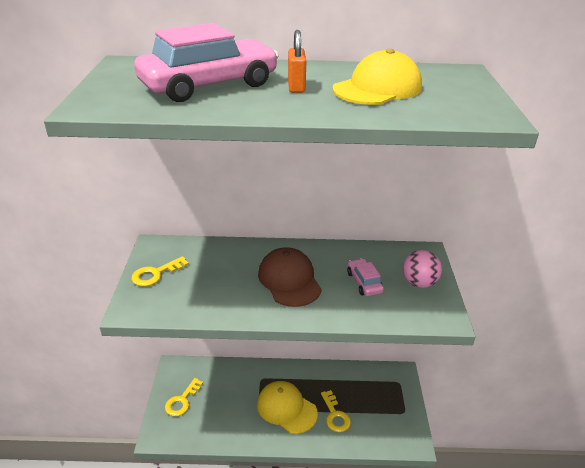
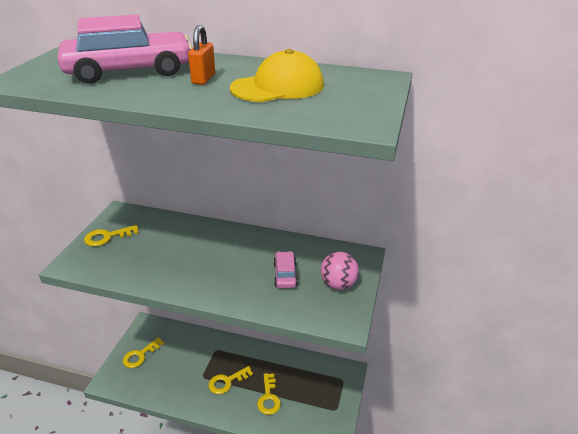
camera: 15 degrees right, 0 degrees up
(286, 408) = (227, 382): yellow cap -> yellow key
(289, 280) = (217, 261): brown cap -> none

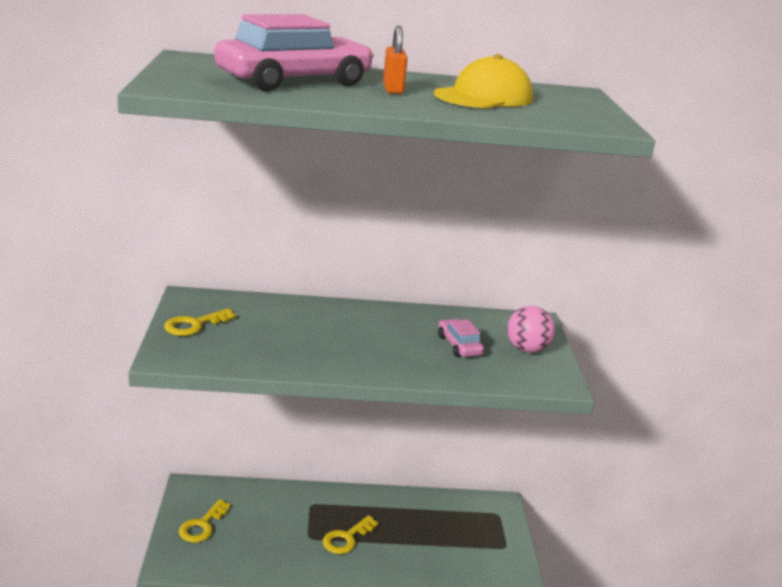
camera: 20 degrees left, 10 degrees down
(268, 397) = (413, 547): yellow key -> none

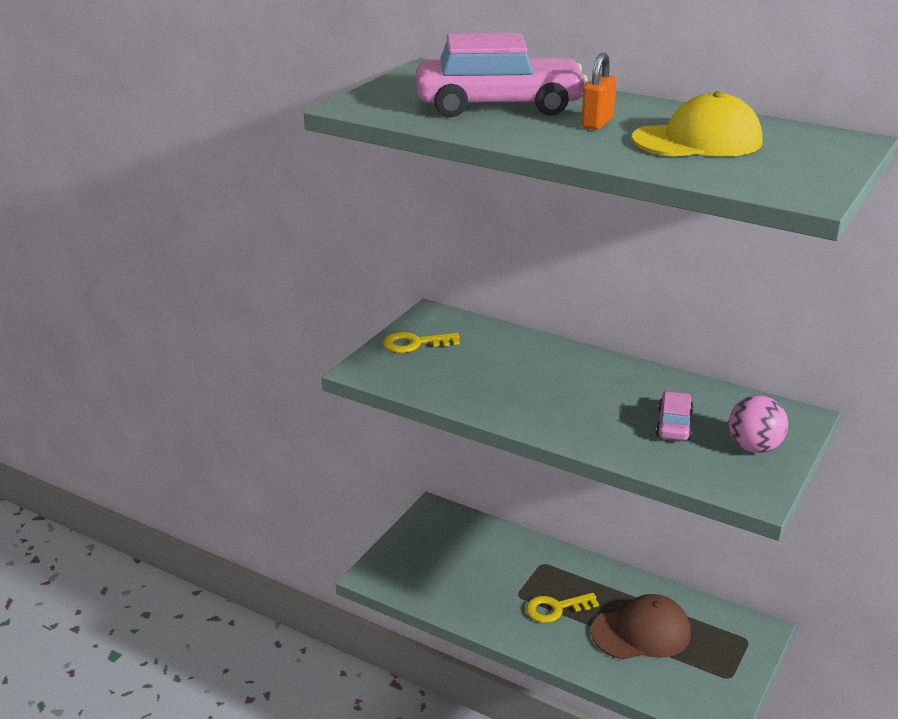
camera: 35 degrees right, 5 degrees up
(202, 525) = (423, 550): yellow key -> none
(423, 534) = (641, 632): none -> brown cap

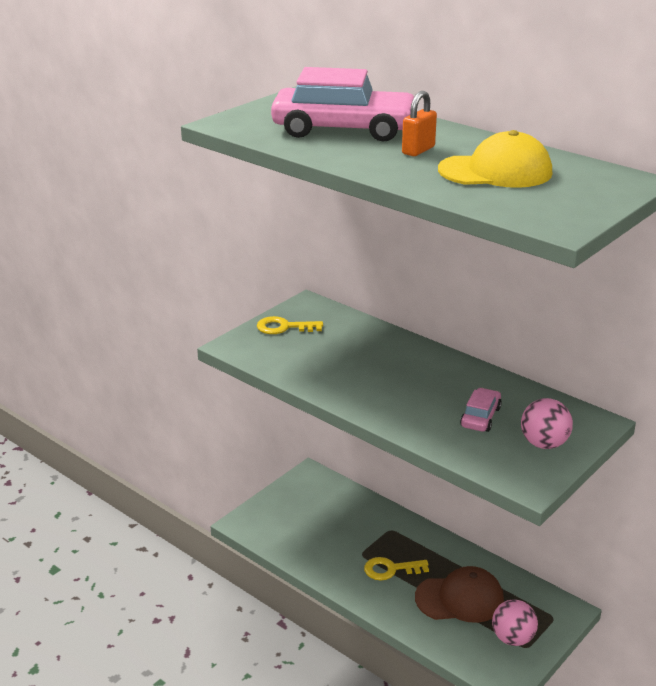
camera: 10 degrees right, 0 degrees up
(711, 669) = (512, 638): none -> pink ball

